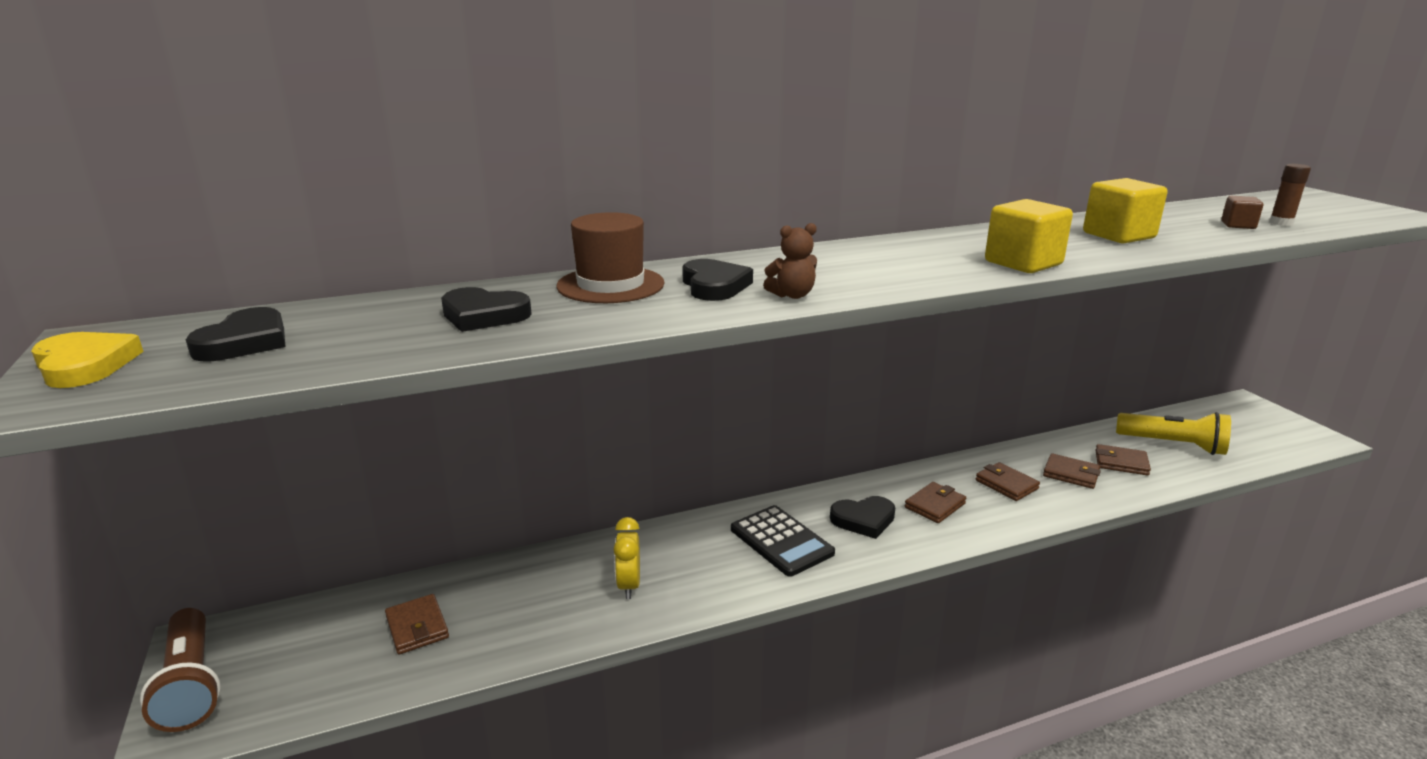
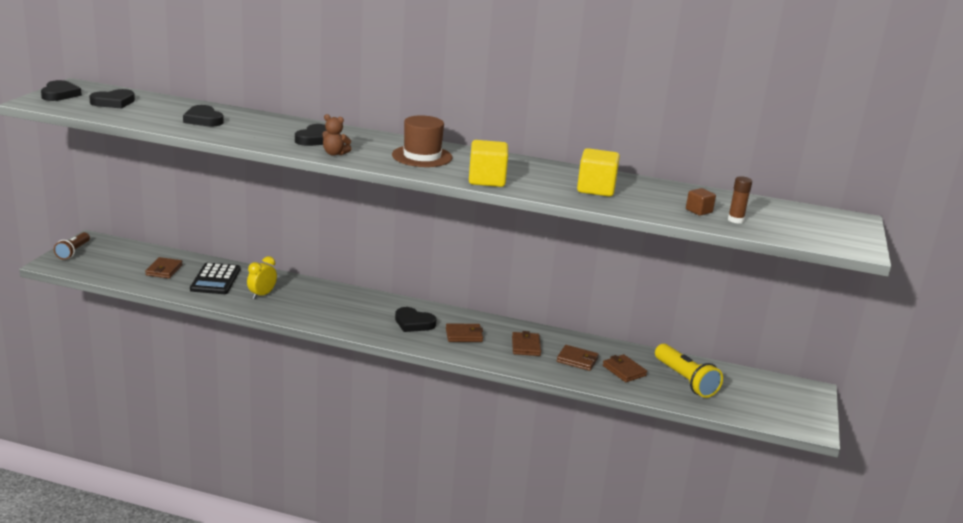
camera: 35 degrees right, 0 degrees up
(85, 365) = (60, 94): yellow heart -> black heart
(191, 684) = (73, 252): brown flashlight -> brown flashlight, size x0.66
(610, 285) = (277, 125): brown hat -> brown hat (422, 156)
(781, 541) = (357, 312): black calculator -> black calculator (215, 279)
(1071, 474) = (577, 360): brown wallet -> brown wallet turned 45 degrees counterclockwise

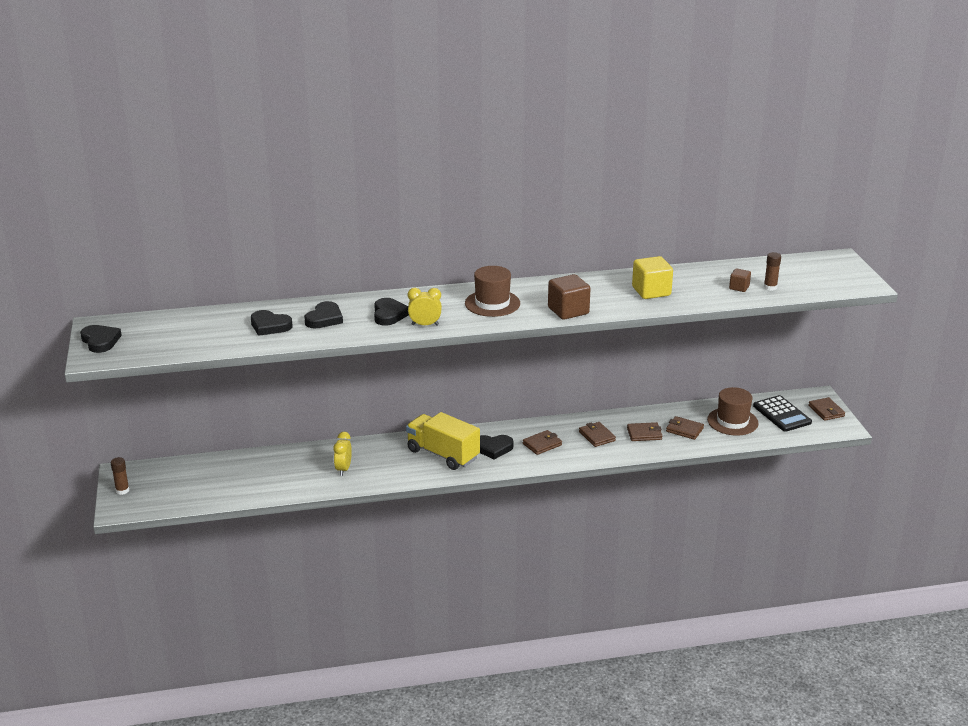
camera: 25 degrees left, 5 degrees up
(73, 252) = (122, 490): brown flashlight -> brown glue stick
(113, 102) = (163, 333): black heart -> black heart (324, 318)
(164, 270) = (229, 477): brown wallet -> brown wallet (826, 411)
(215, 279) = (286, 469): black calculator -> black calculator (782, 414)
(334, 153) = (425, 325): brown teddy bear -> yellow clock
(362, 312) = (443, 454): none -> yellow truck
(487, 180) = (568, 311): yellow cube -> brown cube
(685, 380) = (732, 421): yellow flashlight -> brown hat

